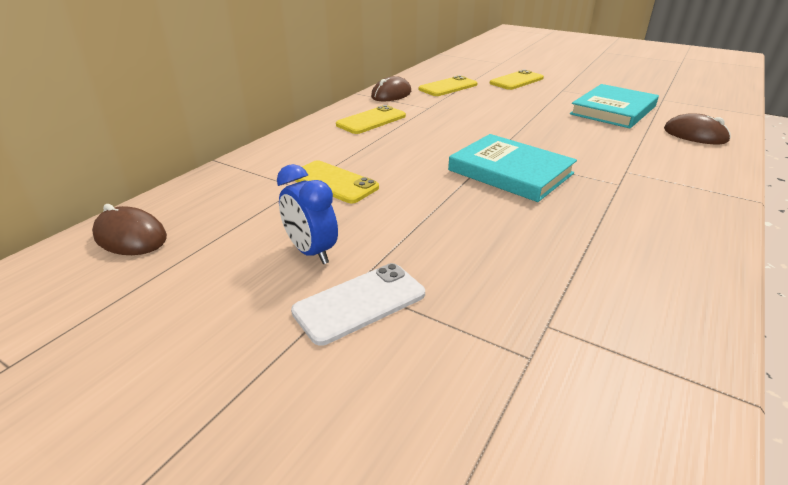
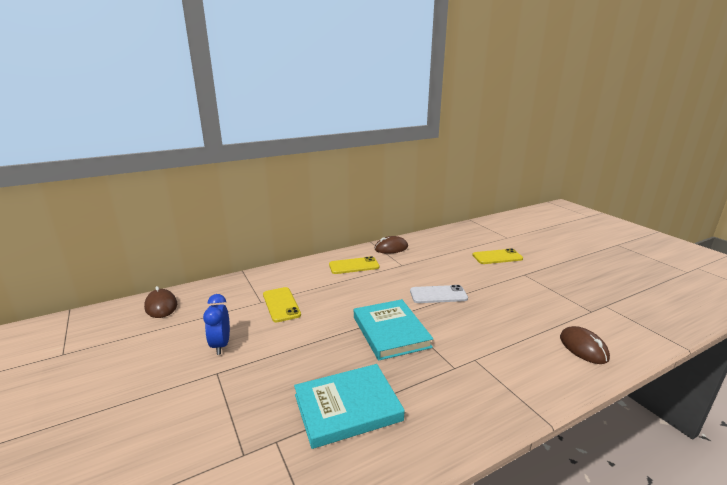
camera: 30 degrees right, 10 degrees down
(359, 302) = (207, 384): white phone -> white phone (438, 295)
(448, 87) = (437, 251): yellow phone -> none
(613, 110) = (541, 304): turquoise book -> turquoise book (347, 407)

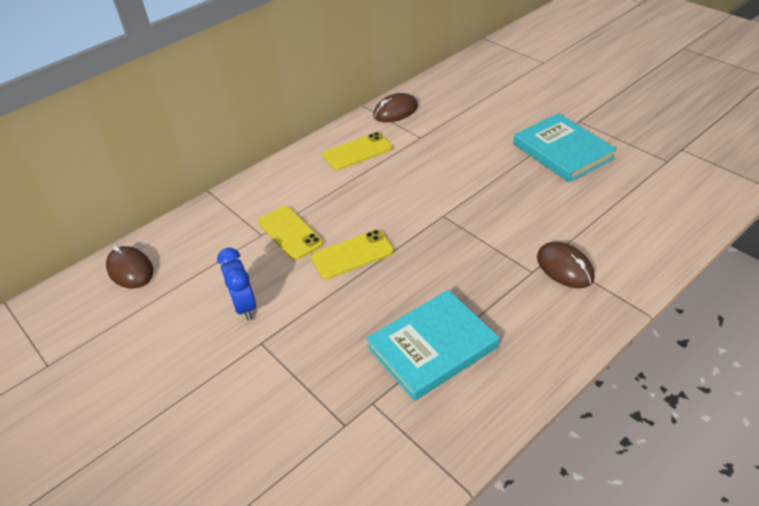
camera: 10 degrees left, 20 degrees up
(390, 332) = (443, 241): turquoise book -> turquoise book (562, 151)
(438, 295) = (482, 175): white phone -> none
(497, 257) = (539, 99): yellow phone -> yellow phone (352, 254)
(583, 348) = (666, 213): brown mouse -> brown mouse (564, 268)

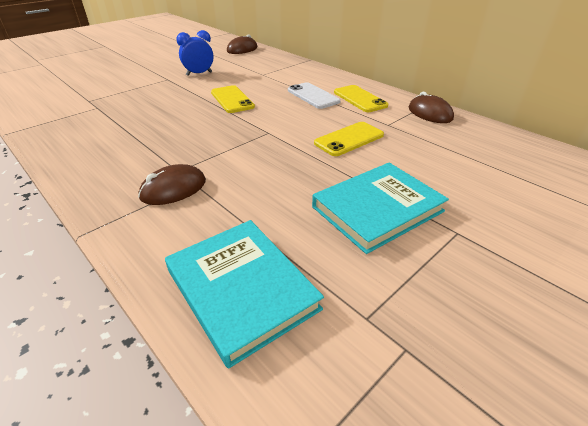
camera: 85 degrees right, 5 degrees down
(290, 232) = (262, 81): yellow phone -> yellow phone (349, 139)
(346, 186) = (313, 96): none -> white phone
(432, 347) = (125, 125): turquoise book -> turquoise book (241, 289)

